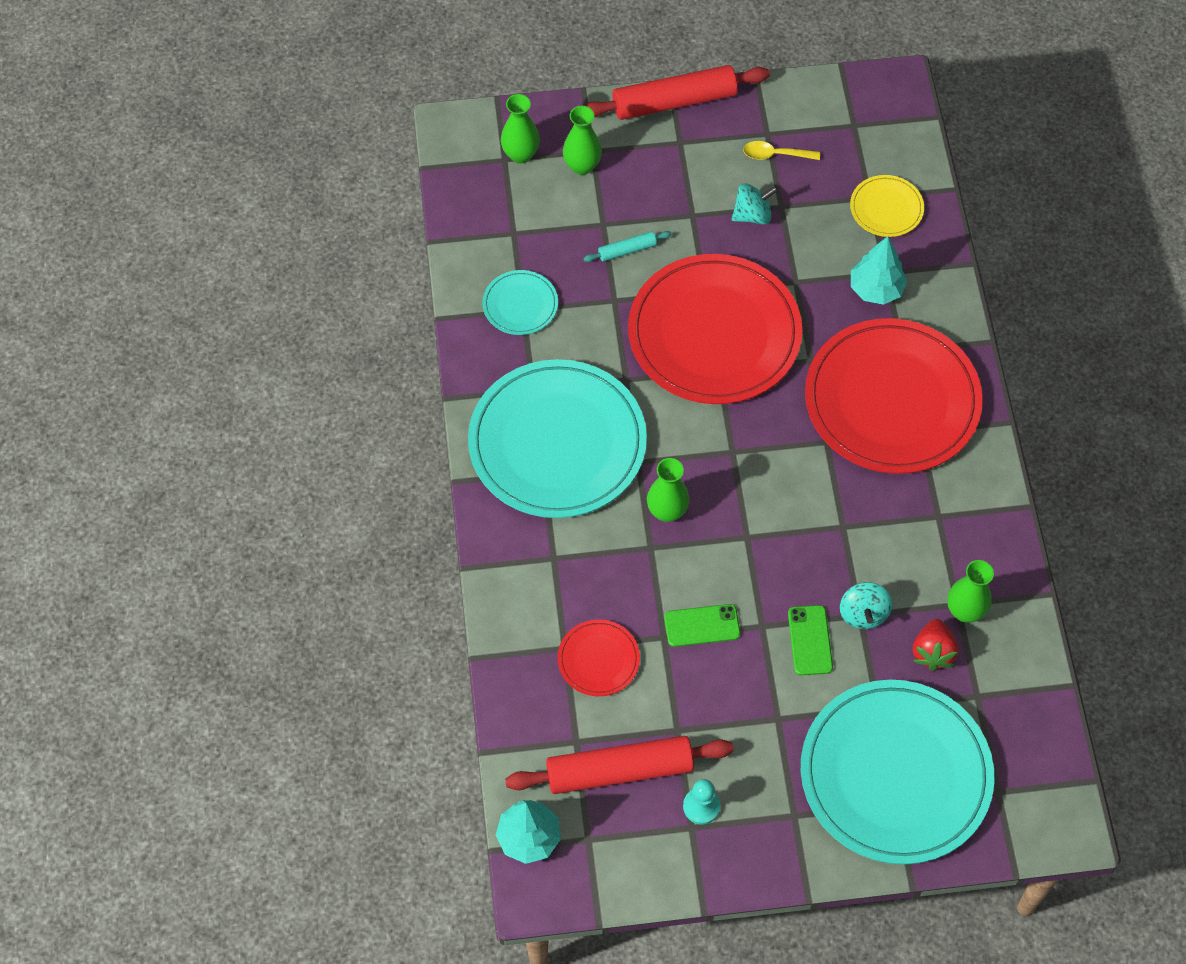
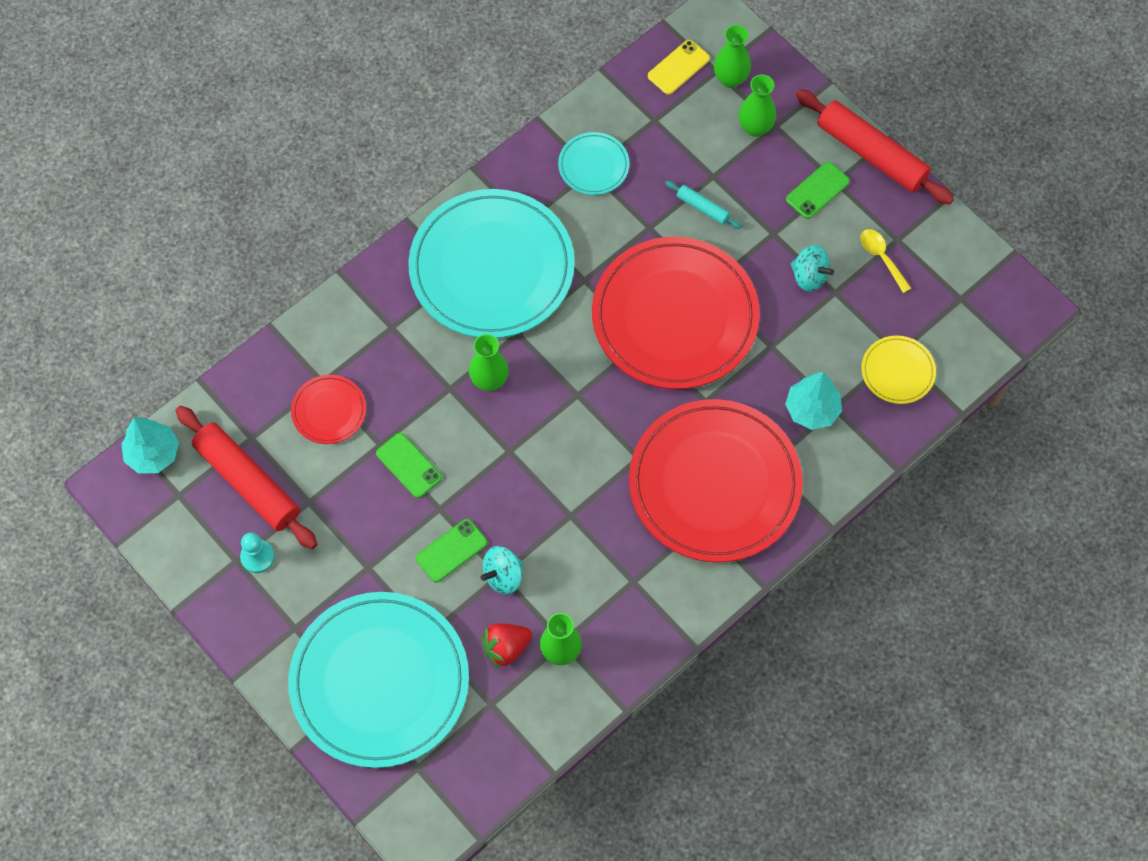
camera: 55 degrees right, 5 degrees up
(477, 184) = (678, 67): none -> yellow phone
(677, 159) = (817, 190): none -> green phone

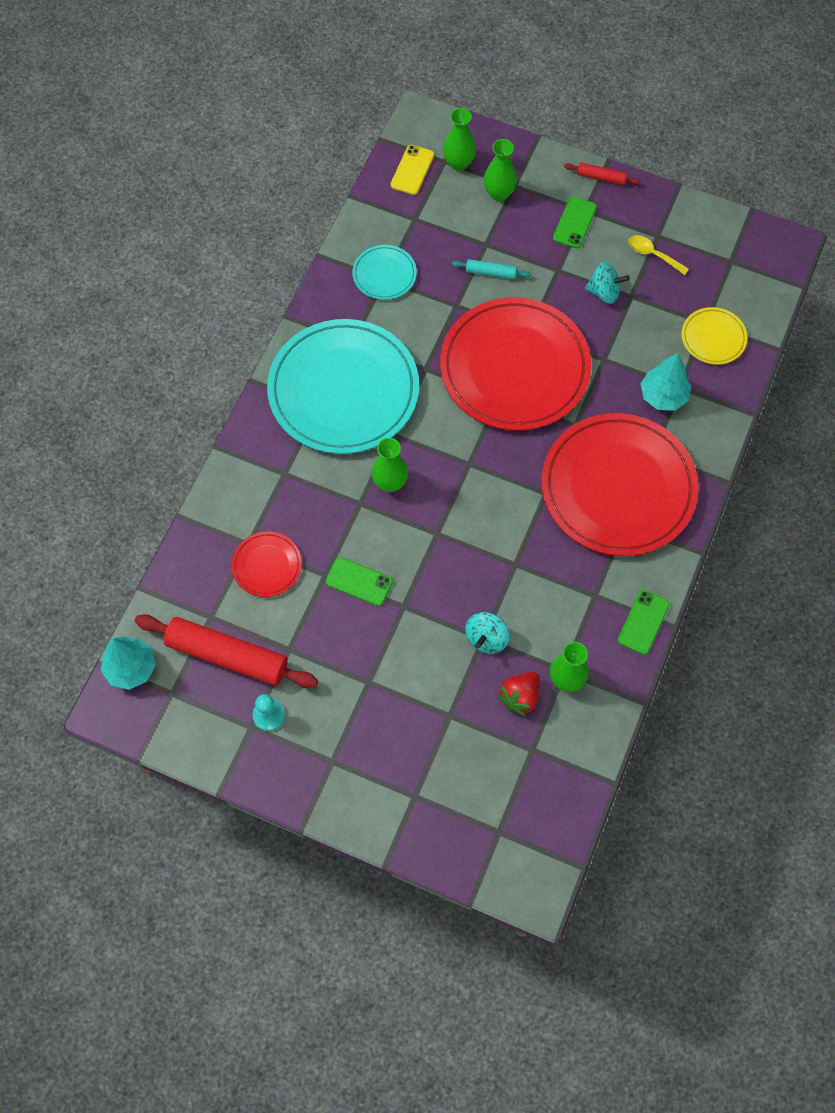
camera: 25 degrees left, 0 degrees up
(379, 681) = (429, 774): turquoise plate -> none
(451, 551) = (432, 636): green phone -> green phone (643, 622)
(871, 153) = (601, 177): red rolling pin -> red rolling pin, size x0.46

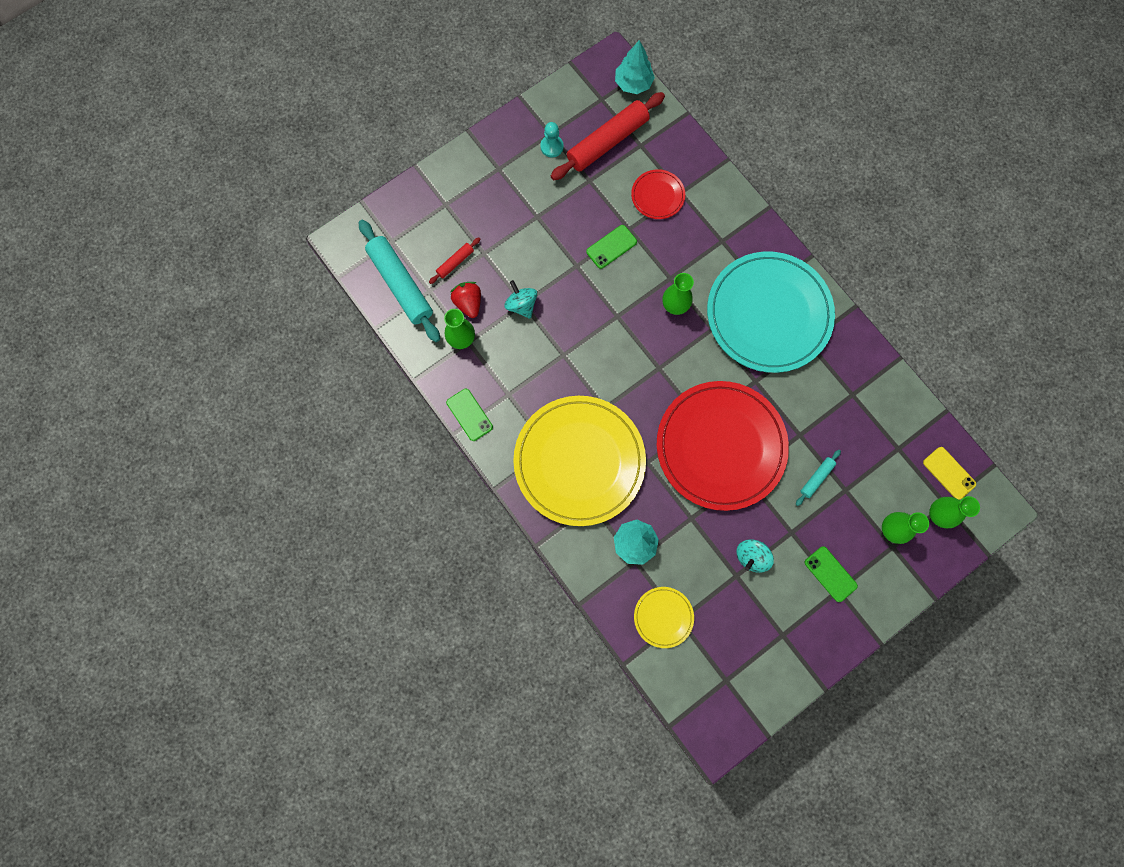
camera: 120 degrees right, 10 degrees up
(384, 274) = (856, 397): turquoise plate -> none
(546, 787) = (400, 284): none -> turquoise rolling pin
(601, 177) = (865, 625): red rolling pin -> red rolling pin (455, 262)
(618, 487) = (579, 461): red plate -> yellow plate
(653, 254) = (766, 619): yellow spoon -> none

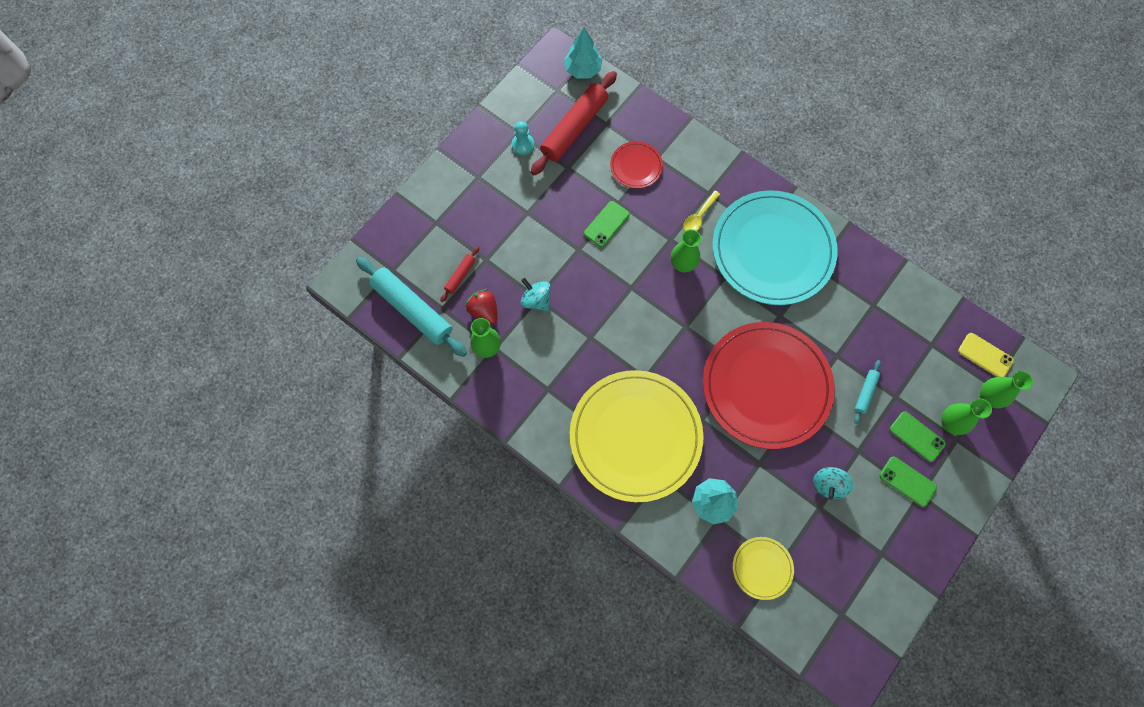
camera: 15 degrees left, 5 degrees down
(469, 415) = (515, 419): green phone -> green phone (917, 436)
(705, 262) = (699, 216): none -> yellow spoon

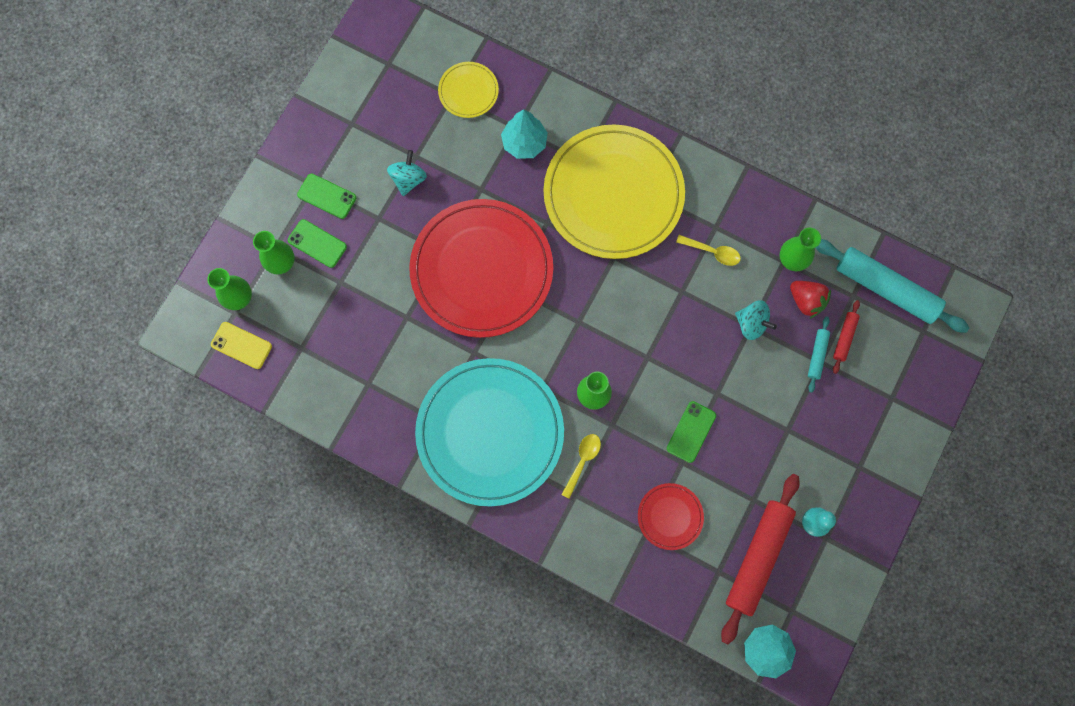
camera: 170 degrees right, 5 degrees up
(555, 367) = (712, 252): none -> yellow spoon
(865, 393) = (373, 281): turquoise rolling pin -> turquoise rolling pin (817, 355)

